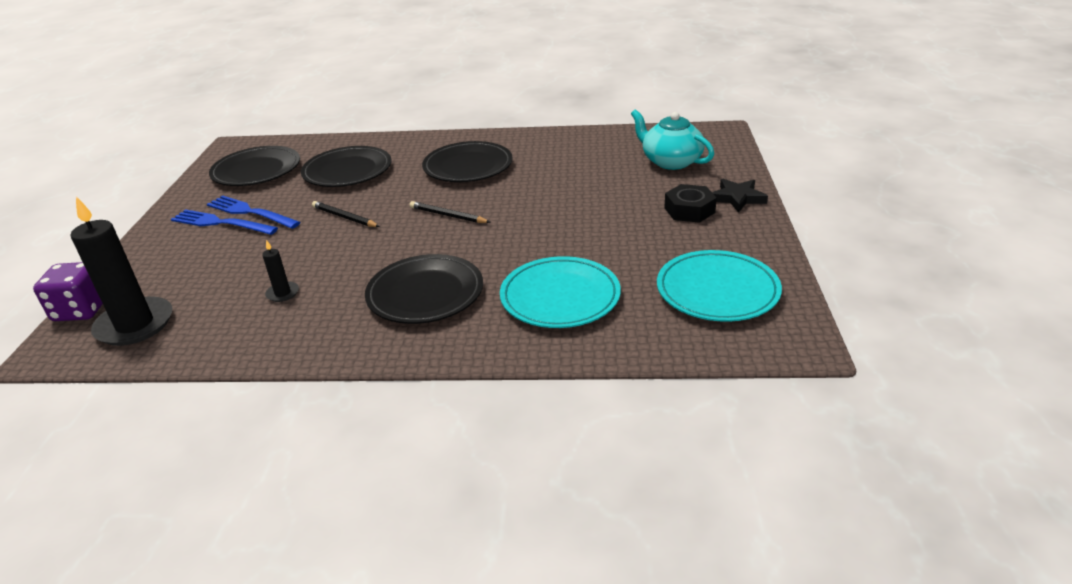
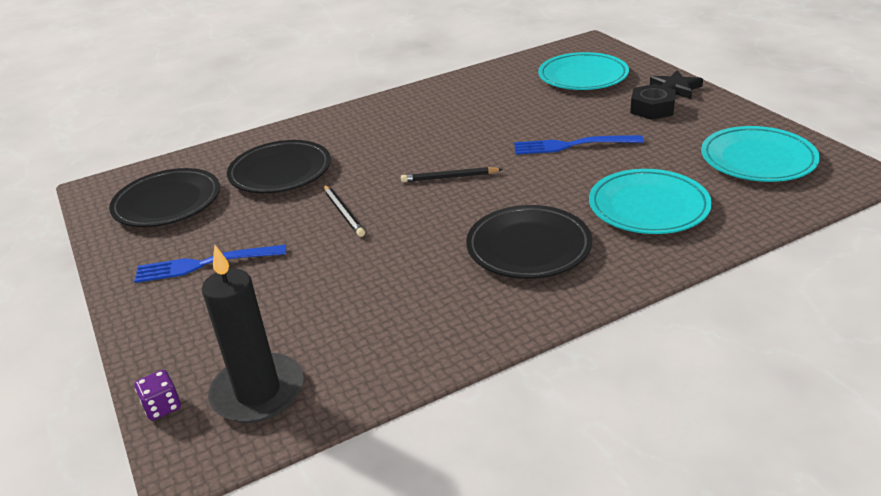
camera: 30 degrees left, 0 degrees up
(81, 310) = (162, 407): purple dice -> purple dice, size x0.57
(249, 212) = (224, 243): blue fork -> blue fork (571, 145)
(282, 293) = (384, 299): black candle -> none
(344, 217) = (343, 212): black pencil -> black pencil turned 120 degrees counterclockwise
(468, 167) = (404, 131): black plate -> none
(670, 161) = (583, 76): turquoise teapot -> turquoise plate

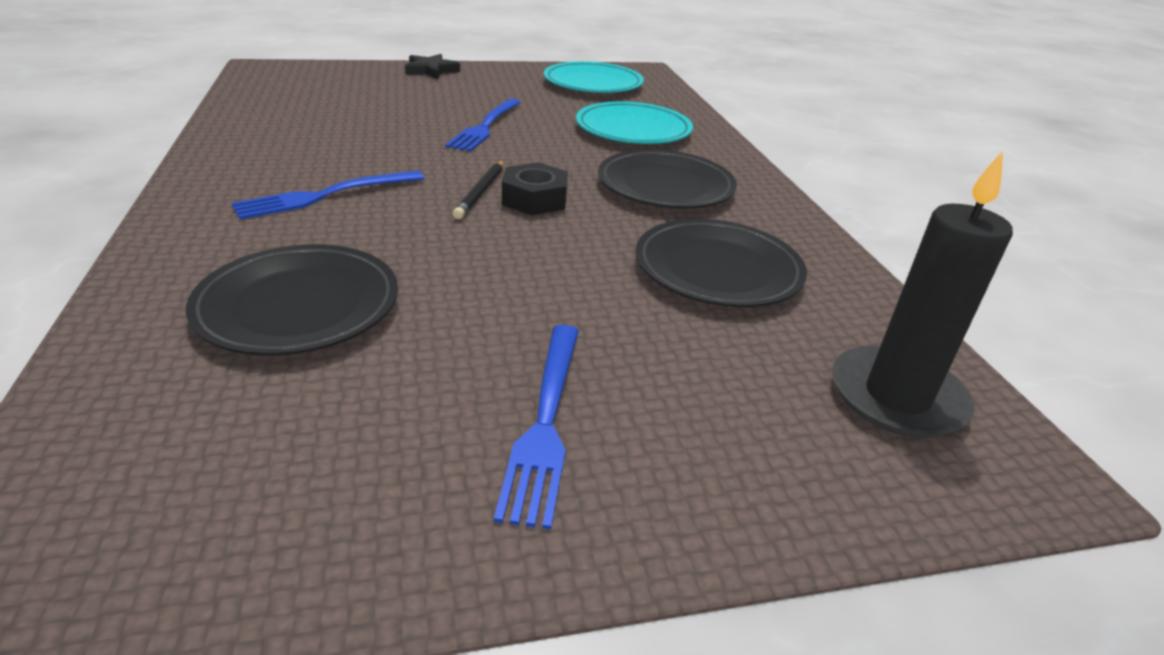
camera: 80 degrees left, 0 degrees up
(162, 407) = (932, 500): purple dice -> none
(167, 203) = (247, 462): black plate -> black plate (717, 269)
(343, 212) = (497, 271): black pencil -> none
(402, 135) = (323, 196): none -> blue fork
(583, 76) = (338, 88): turquoise plate -> none
(652, 108) = (457, 86): black nut -> black nut (534, 199)

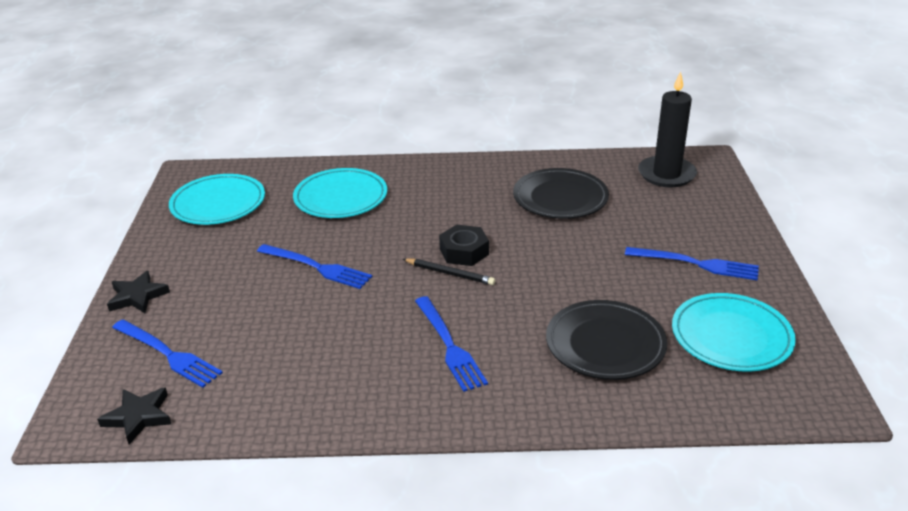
camera: 75 degrees left, 0 degrees up
(260, 83) = (138, 417): none -> black star
(283, 456) = (731, 337): none -> turquoise plate
(343, 85) = (169, 355): none -> blue fork
(665, 186) = (448, 198): black plate -> none

